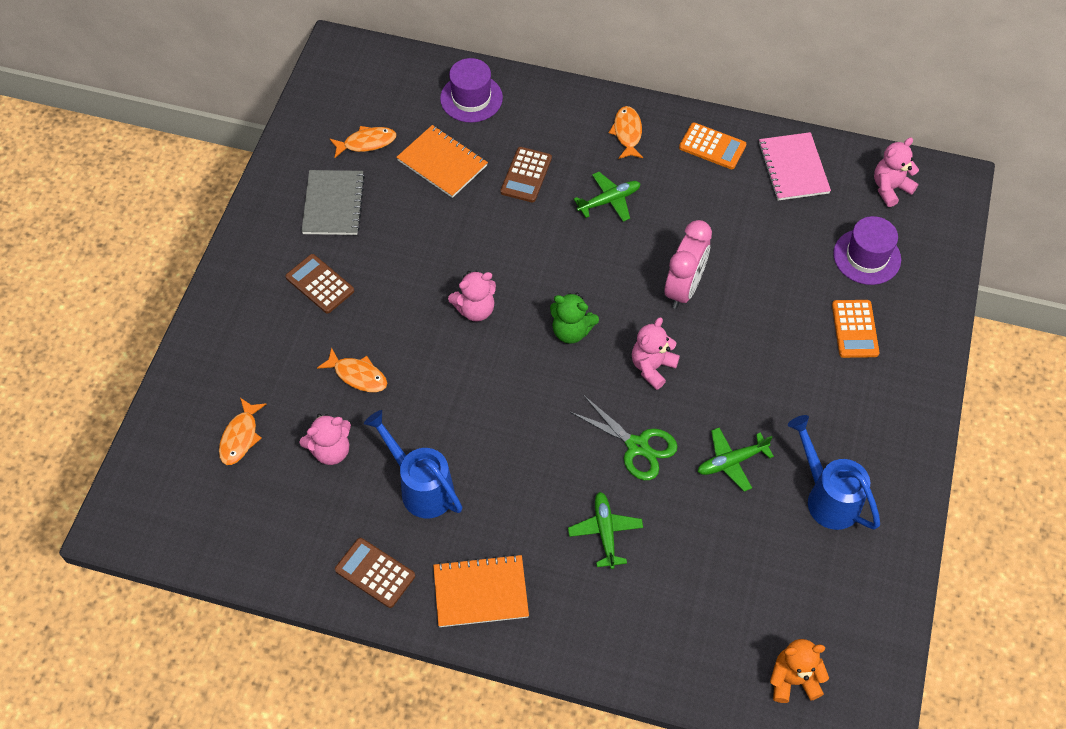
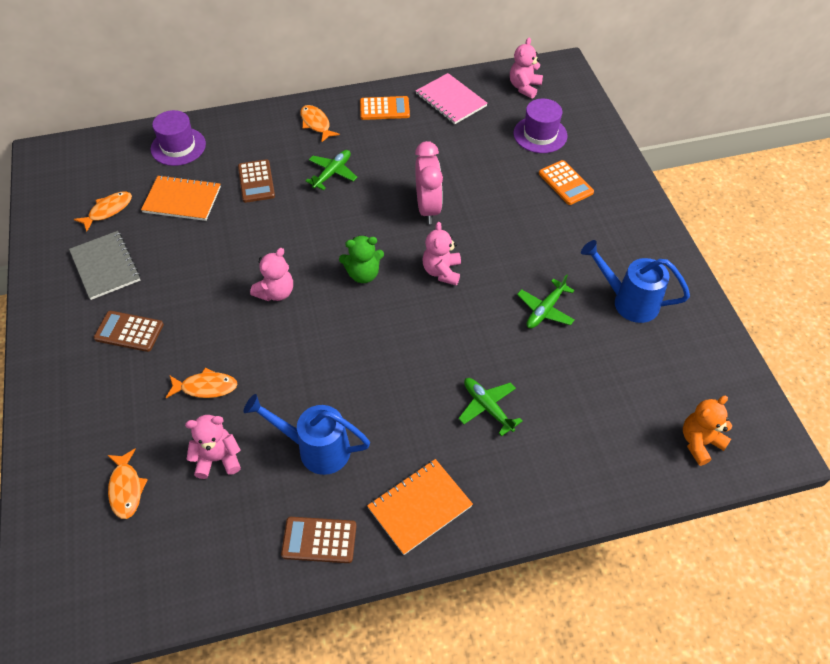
camera: 30 degrees left, 5 degrees down
(331, 450) = (218, 458): pink teddy bear -> pink teddy bear turned 135 degrees counterclockwise
(637, 446) = (469, 332): green scissors -> none

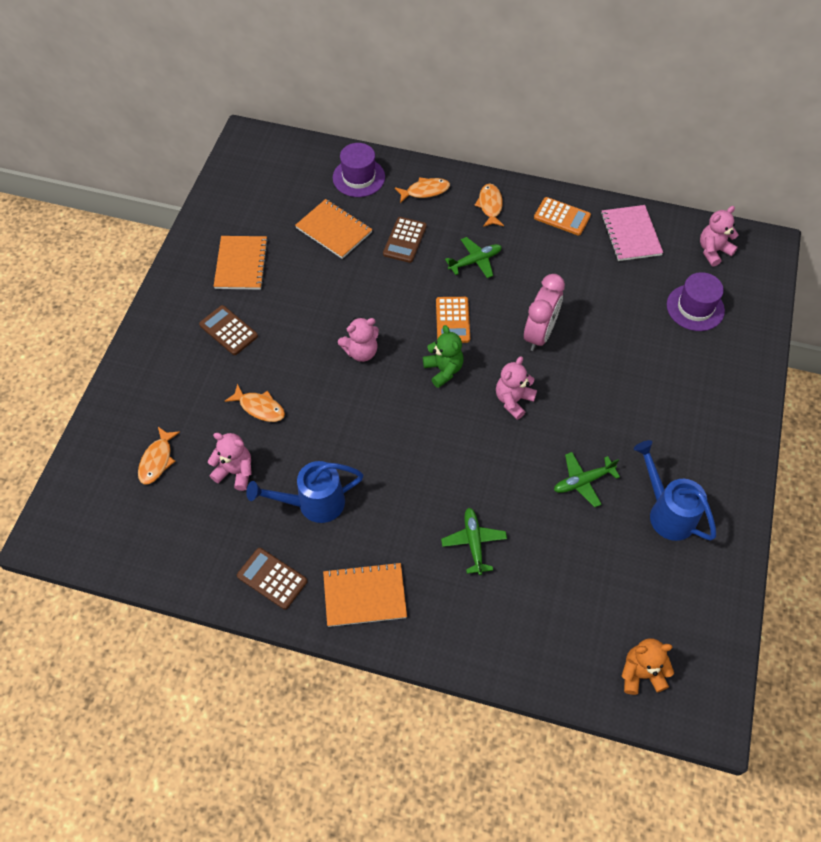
camera: 30 degrees right, 5 degrees up
(105, 266) = (241, 264): grey notebook -> orange notebook
(108, 210) = (270, 214): orange fish -> orange fish (425, 191)
(316, 449) = (313, 503): blue watering can -> blue watering can turned 60 degrees counterclockwise
(363, 274) = (443, 370): green teddy bear -> green teddy bear turned 135 degrees counterclockwise
(565, 183) = (686, 368): orange calculator -> orange calculator (452, 320)

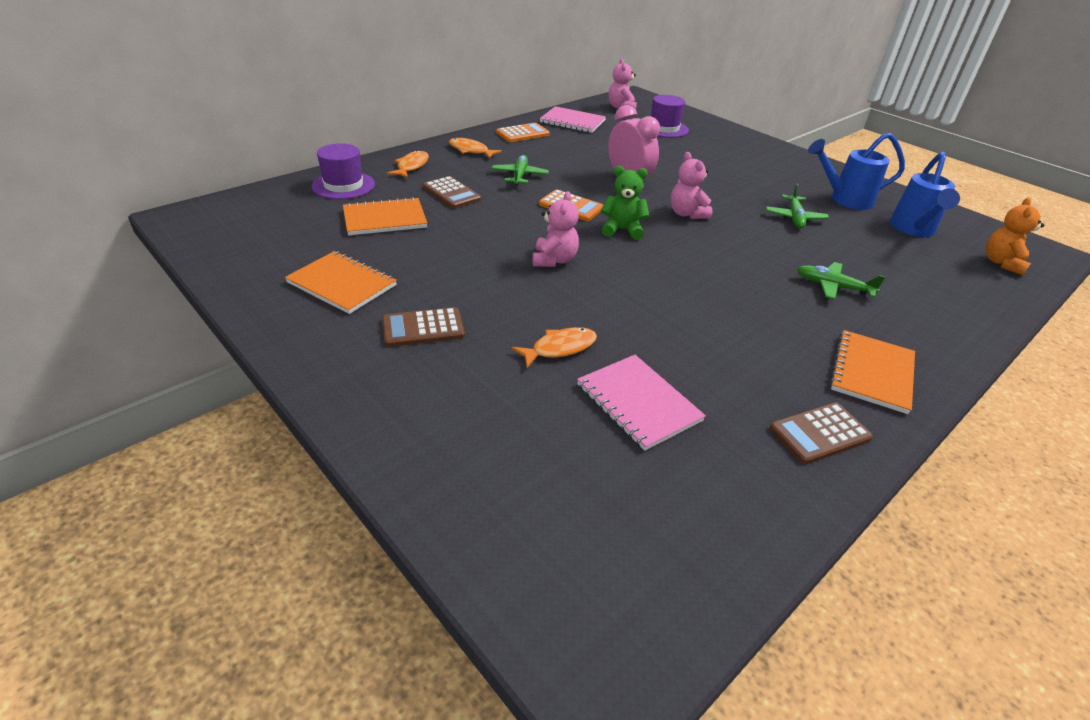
camera: 60 degrees left, 20 degrees down
(157, 460) = (561, 468): orange fish -> none
(235, 472) = (638, 403): pink teddy bear -> pink notebook
(313, 503) = (727, 361): blue watering can -> blue watering can (913, 229)

